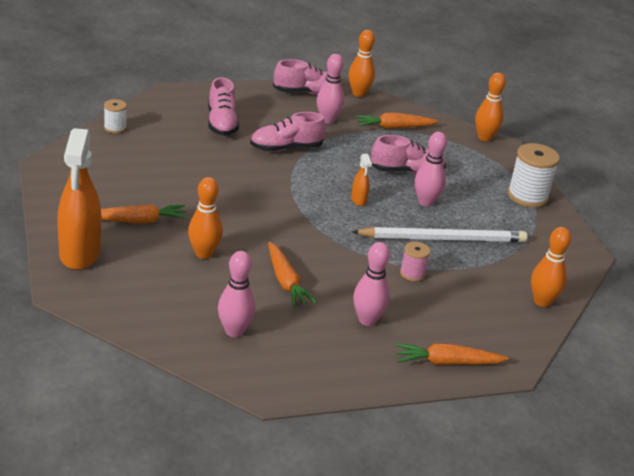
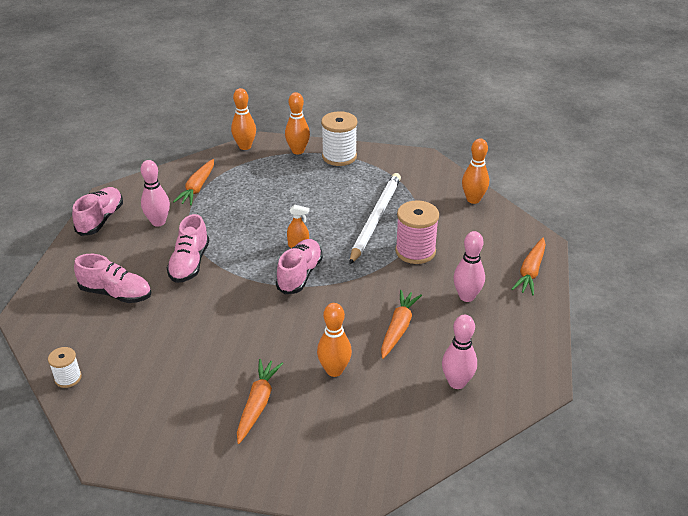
camera: 60 degrees left, 5 degrees up
(80, 254) = (294, 466): orange spray bottle -> none
(286, 282) = (398, 328): orange carrot -> orange carrot turned 75 degrees counterclockwise
(358, 93) = (126, 189): orange bowling pin -> orange bowling pin (298, 151)
(406, 171) = (270, 204): pink shoe -> pink shoe (300, 275)
(412, 274) = (415, 251): pink spool -> pink spool, size x1.82
(425, 202) = (320, 210): pink bowling pin -> none

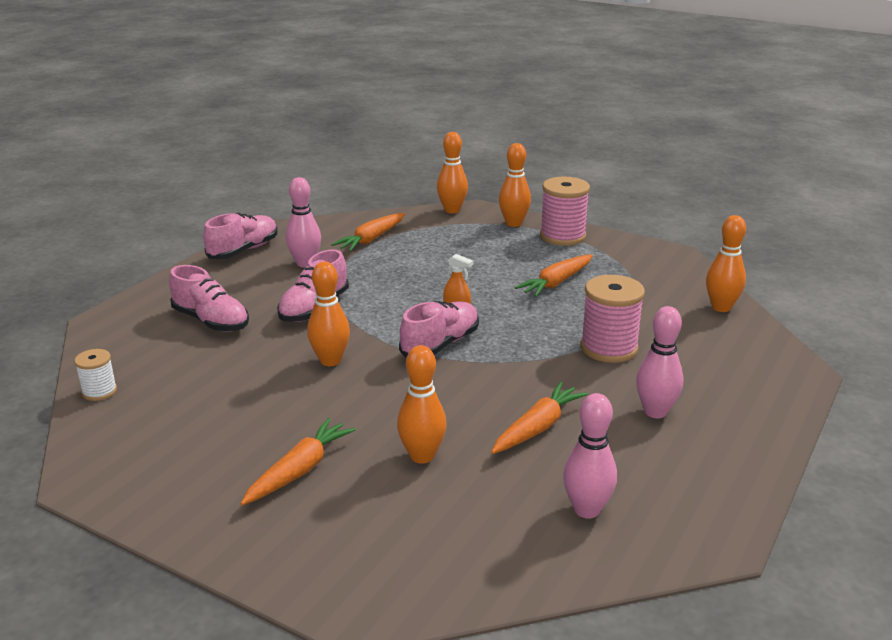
camera: 20 degrees right, 10 degrees down
(228, 308) = (330, 361): none -> orange bowling pin
(339, 156) = (562, 236): white spool -> pink spool
(375, 219) = (574, 305): white pencil -> none
(530, 271) = (767, 402): orange carrot -> orange carrot (556, 283)

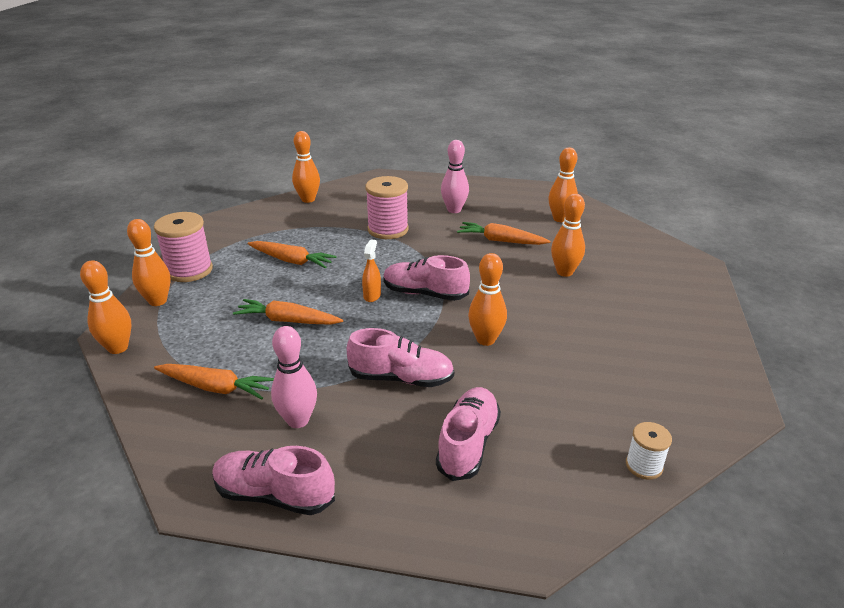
camera: 110 degrees left, 5 degrees up
(299, 470) = (624, 312): orange carrot -> orange carrot (288, 321)
(586, 510) = (560, 219): pink bowling pin -> orange bowling pin

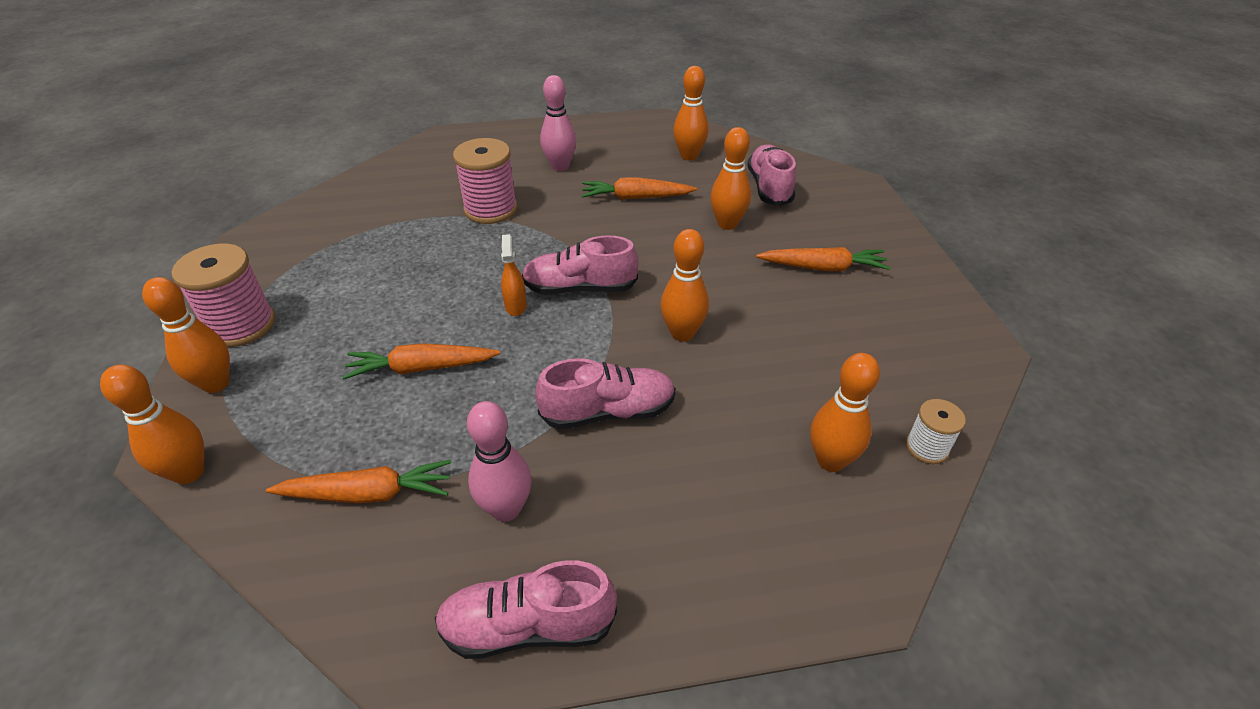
camera: 20 degrees left, 10 degrees up
(291, 261) = (383, 279): orange carrot -> orange carrot (822, 268)
(308, 199) = (363, 186): orange bowling pin -> orange bowling pin (830, 461)
(468, 444) = (730, 478): pink shoe -> pink shoe (769, 188)

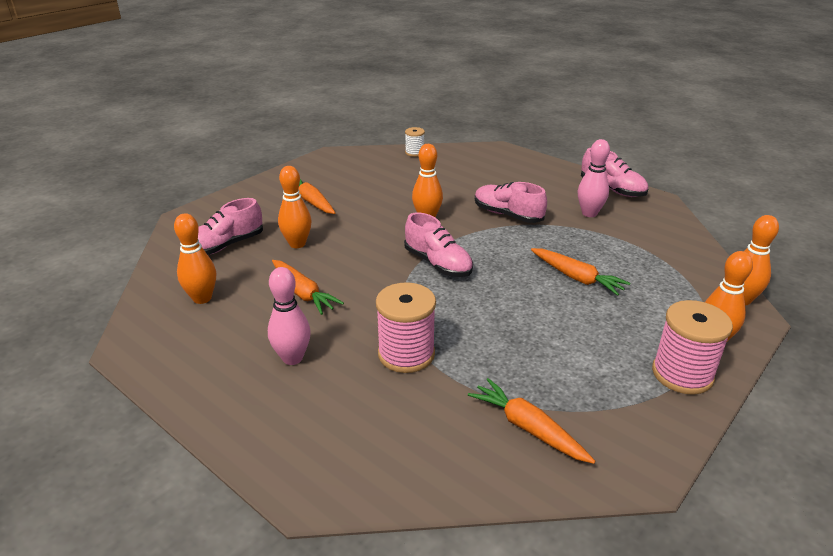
camera: 130 degrees left, 10 degrees down
(368, 493) = (646, 246): orange carrot -> orange carrot (528, 428)
(515, 306) = (487, 277): orange spray bottle -> none
(830, 461) = (451, 166): orange bowling pin -> none

